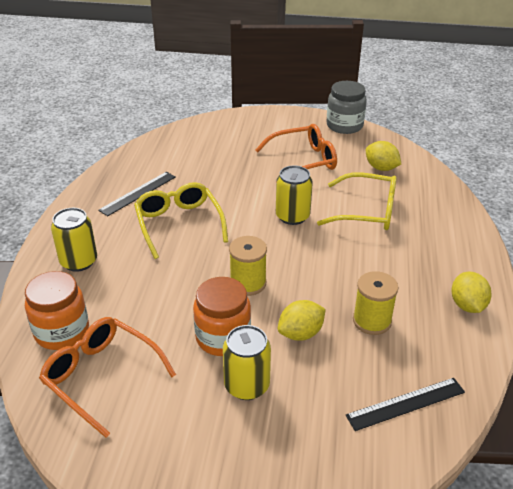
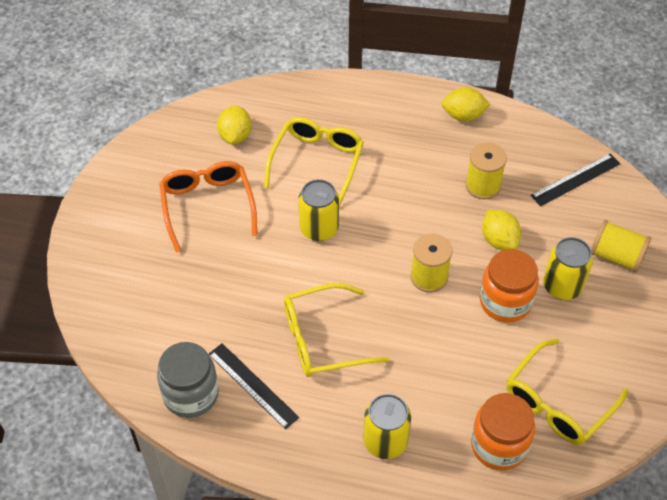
camera: 85 degrees left, 15 degrees up
(102, 377) = (558, 402): orange glasses -> yellow glasses
(295, 440) = (616, 256): none -> yellow spool
(344, 125) = (132, 155): grey jar -> grey jar (191, 394)
(381, 168) = (235, 136): yellow lemon -> yellow lemon turned 45 degrees counterclockwise
(406, 404) = (575, 179): black ruler -> black ruler turned 75 degrees clockwise

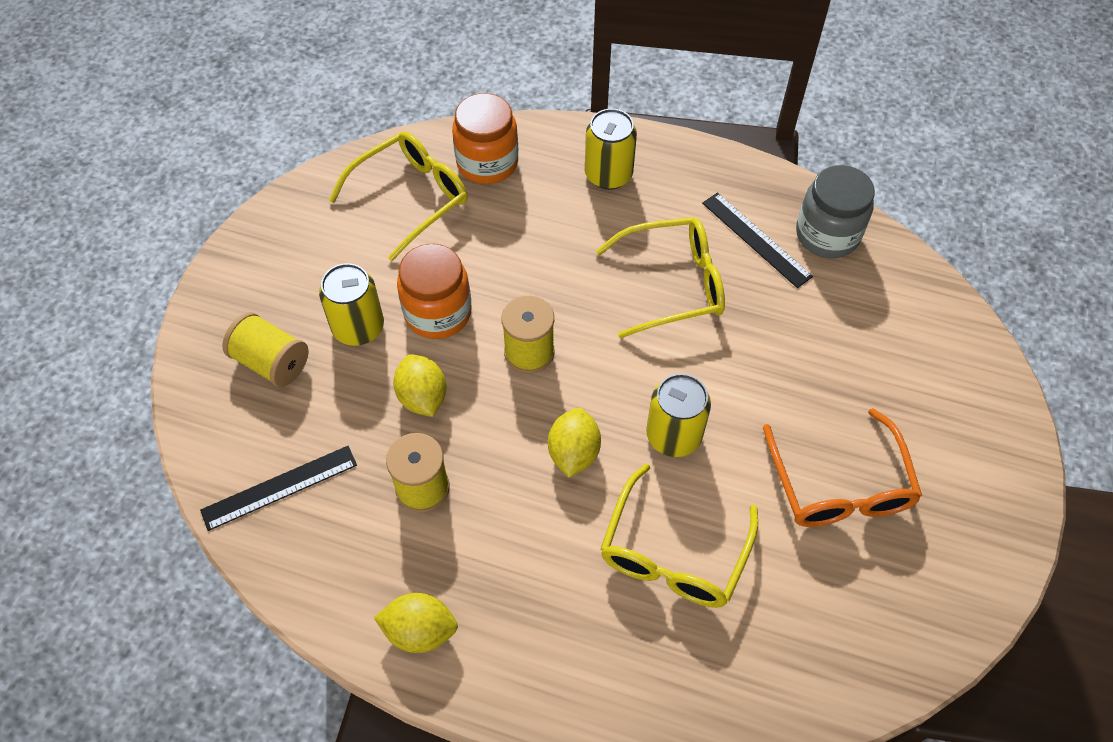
camera: 175 degrees left, 5 degrees up
(235, 136) = (810, 619): yellow lemon -> yellow lemon (573, 453)

